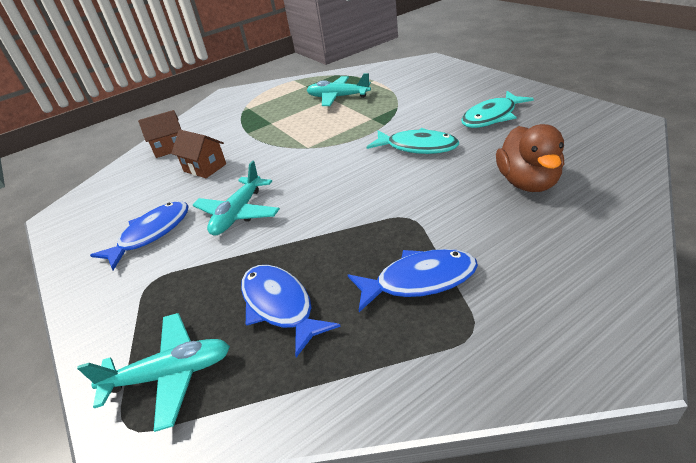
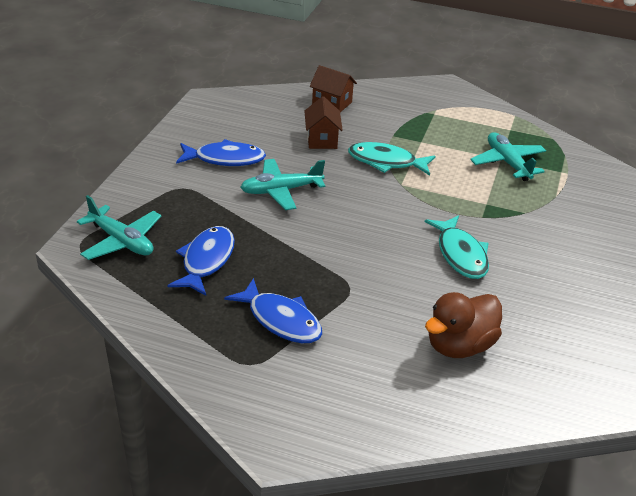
camera: 45 degrees right, 0 degrees up
(492, 117) = (564, 288): turquoise fish -> turquoise fish (386, 162)

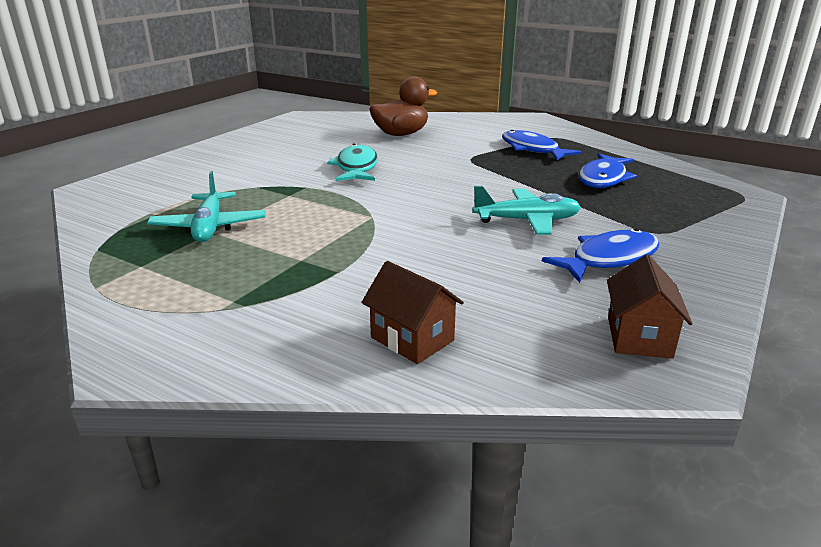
camera: 165 degrees left, 10 degrees down
(121, 241) = (700, 195): turquoise plane -> none
(225, 159) = (609, 259): blue fish -> blue fish turned 135 degrees clockwise
(322, 139) = (455, 274): brown house -> brown house (639, 337)
(386, 162) = (374, 239): turquoise fish -> none

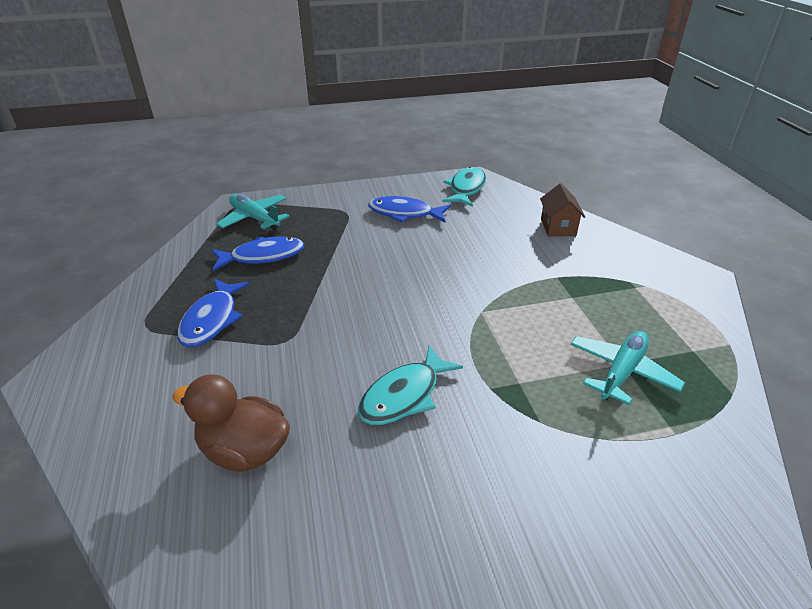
camera: 135 degrees left, 10 degrees up
(527, 221) = (391, 253): turquoise plane -> turquoise plane (255, 218)
(639, 337) = (466, 188): brown house -> turquoise fish

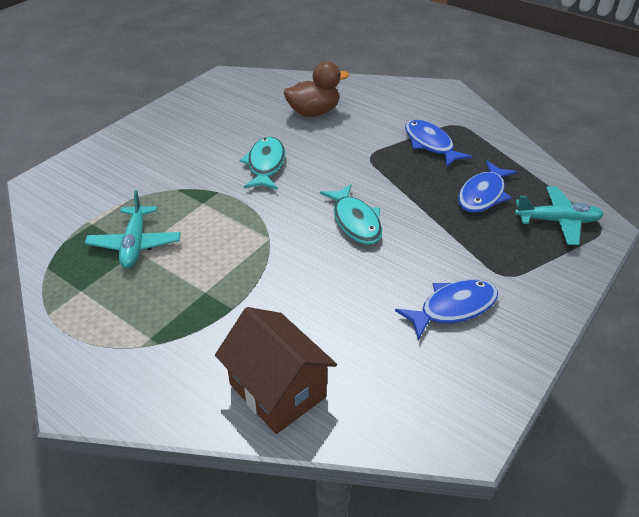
camera: 140 degrees right, 5 degrees up
(466, 188) = (447, 402): turquoise fish -> turquoise fish (355, 221)
(558, 227) = (277, 390): brown house -> brown house, size x1.59

